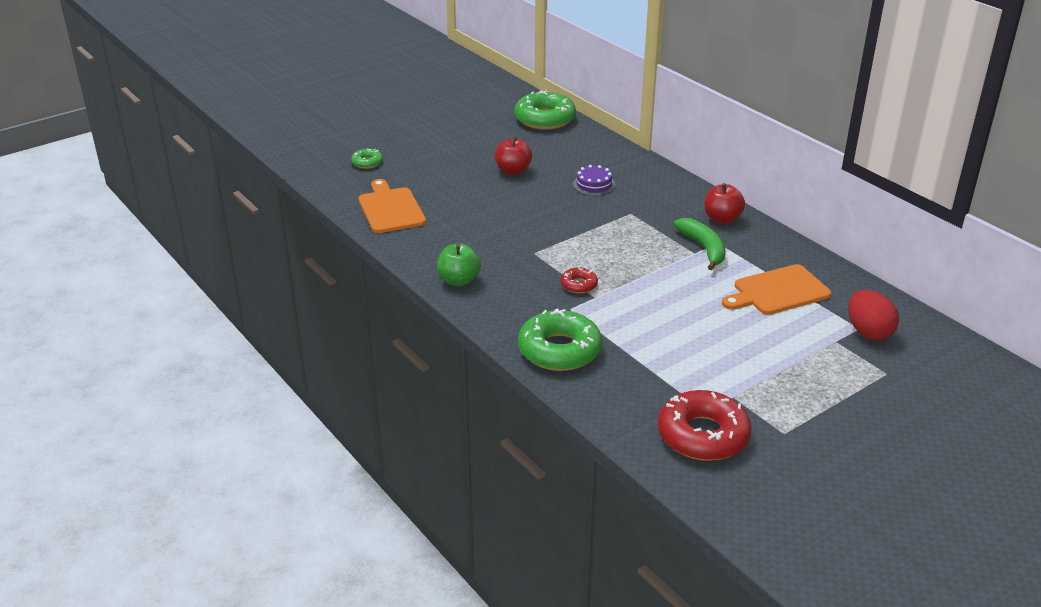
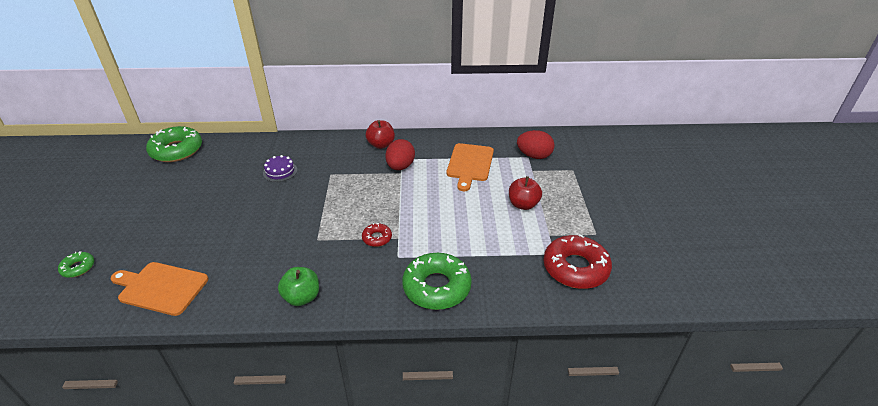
camera: 55 degrees left, 5 degrees up
(513, 171) = (212, 197): red apple -> red apple (523, 204)
(704, 248) = (400, 167): green banana -> red egg

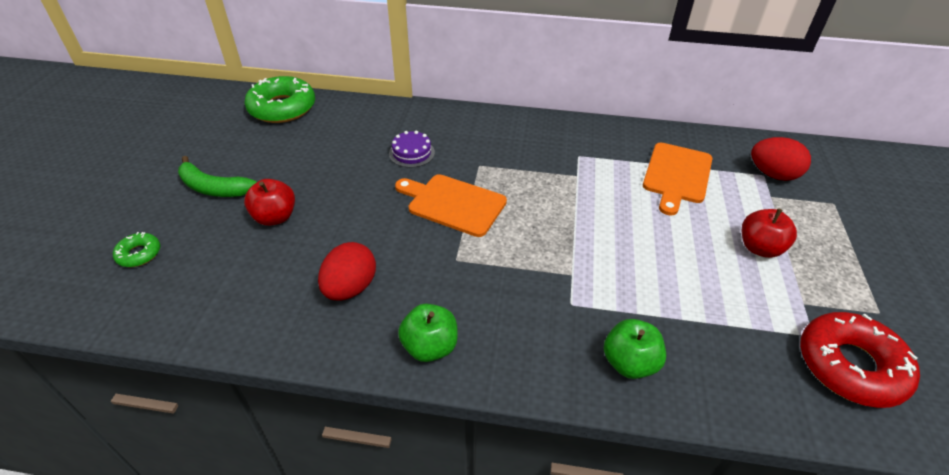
camera: 10 degrees right, 5 degrees up
(130, 214) = (214, 188): none -> green banana
(161, 287) = (239, 300): orange cutting board -> orange cutting board (453, 204)
(377, 238) = (541, 270): red donut -> none
(381, 145) = (550, 132): red apple -> red apple (275, 217)
(400, 167) = (576, 166): red egg -> red egg (350, 288)
(436, 287) = (629, 363): green donut -> green apple

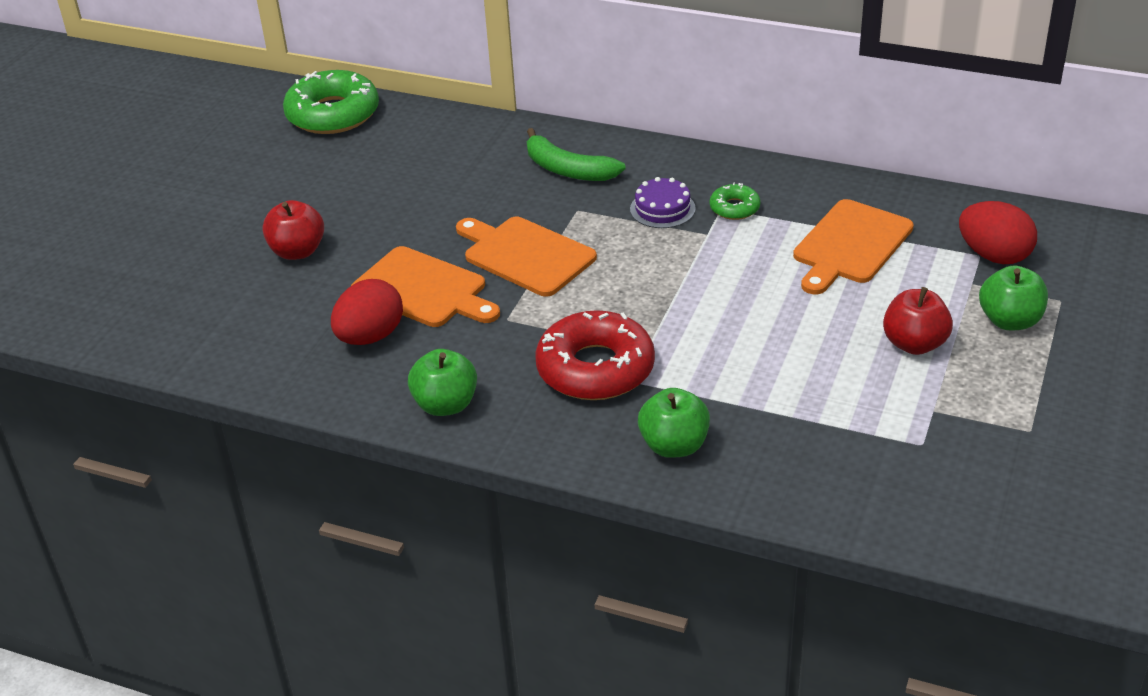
camera: 15 degrees right, 5 degrees down
(139, 254) = (134, 277): green donut -> green donut (734, 208)
(214, 188) = (229, 210): green banana -> green banana (568, 169)
(383, 240) = (423, 290): none -> orange cutting board
(412, 153) = (491, 187): purple cake -> purple cake (662, 209)
(811, 222) = (1010, 321): none -> green apple
(850, 366) = (949, 479): red donut -> red donut (595, 368)

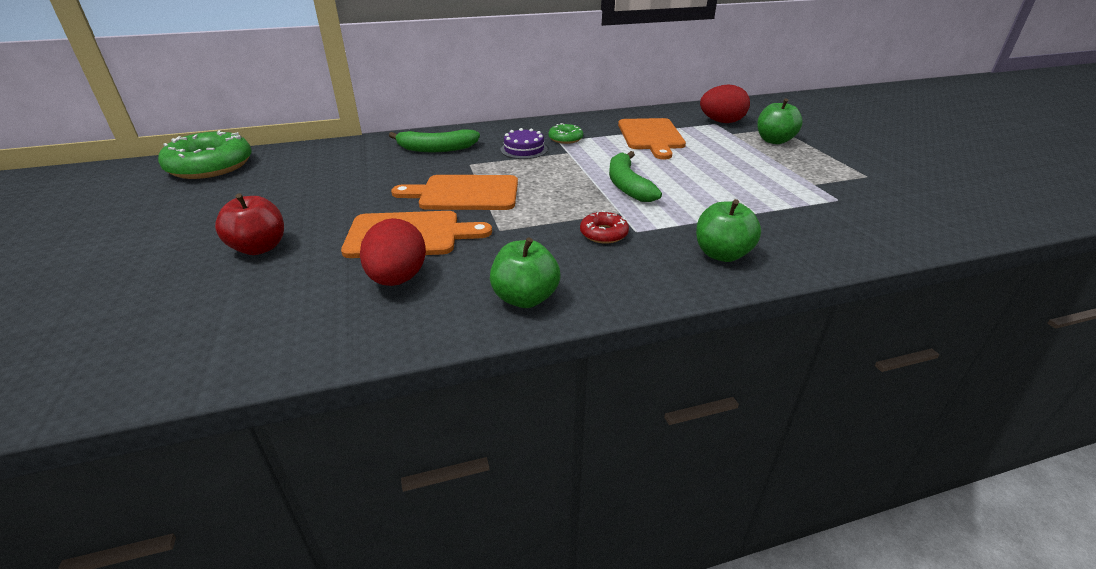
camera: 40 degrees left, 5 degrees down
(595, 368) = (603, 234): red donut -> red donut, size x0.48
(705, 315) = (627, 185): none -> green banana
(914, 344) = (753, 162): red apple -> none

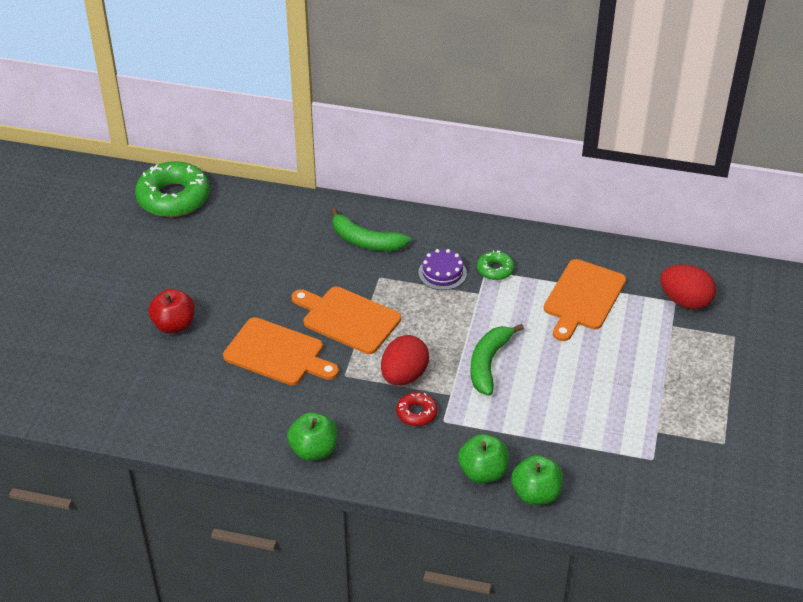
camera: 30 degrees right, 10 degrees up
(397, 279) = (246, 396): red egg -> red egg (404, 376)
(774, 141) = (701, 355): green apple -> green apple (536, 494)

